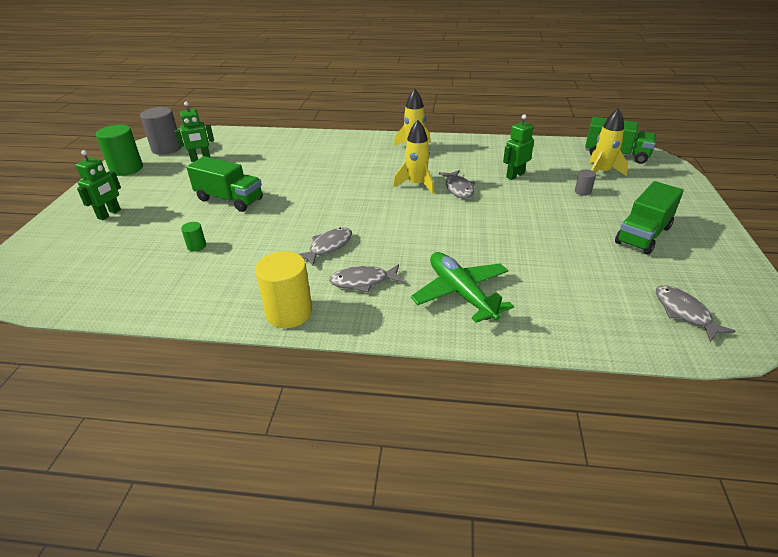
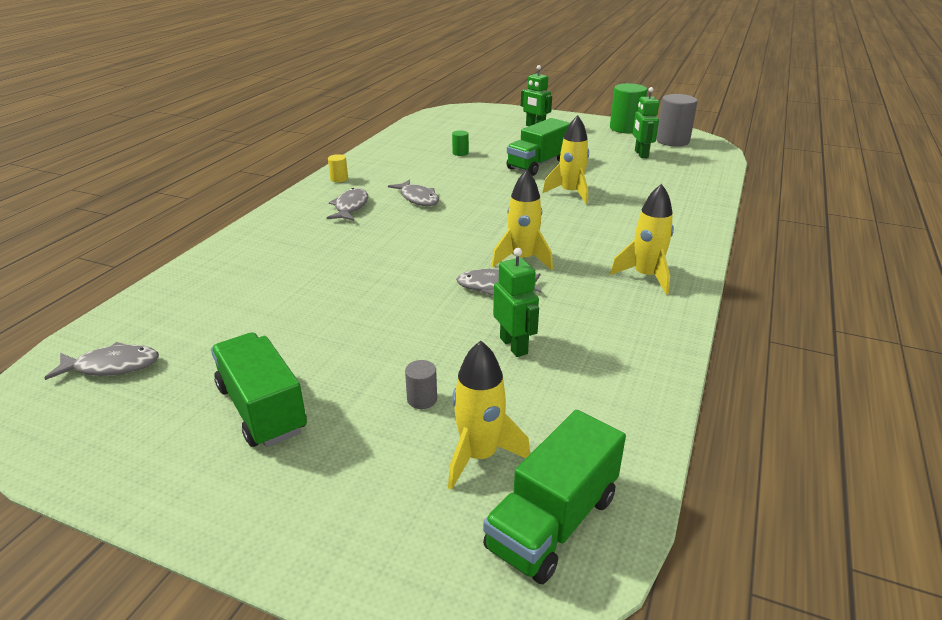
camera: 105 degrees right, 5 degrees down
(289, 312) = (339, 179): yellow cylinder -> yellow cylinder, size x0.47
(294, 179) = (570, 193): none -> yellow rocket
(461, 293) = (289, 245): green plane -> none

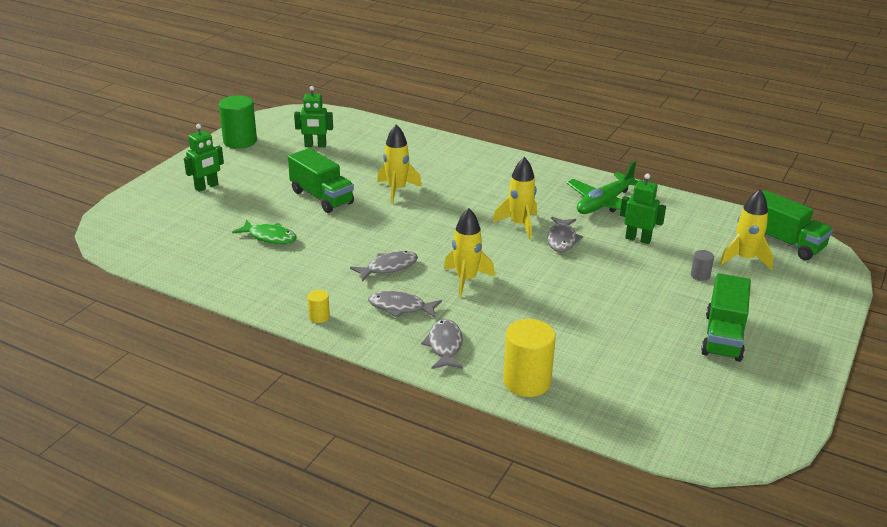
camera: 85 degrees left, 0 degrees up
(112, 366) = (689, 417): grey fish -> grey fish (444, 345)
(218, 268) = (526, 382): none -> yellow cylinder
(262, 409) = (723, 337): green truck -> green truck turned 45 degrees counterclockwise
(460, 153) = (270, 237): green cylinder -> green fish
(514, 346) = (638, 239): green robot -> green robot turned 45 degrees clockwise
(607, 320) = (604, 203): none -> green plane
(645, 276) = (547, 181): yellow rocket -> yellow rocket (466, 280)
(672, 141) = (287, 126): grey cylinder -> none

